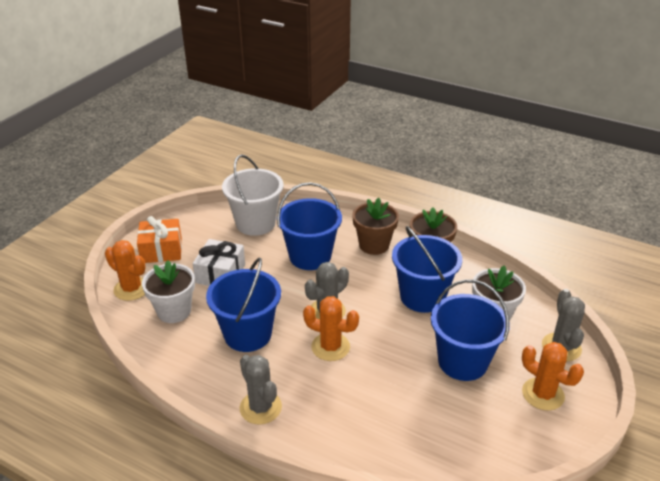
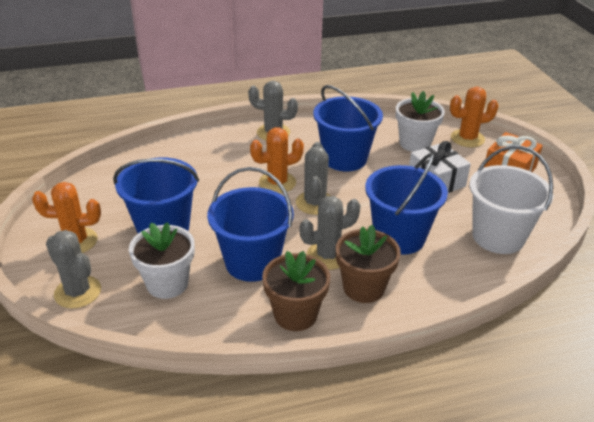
camera: 135 degrees right, 0 degrees up
(369, 272) = (328, 255): none -> grey cactus

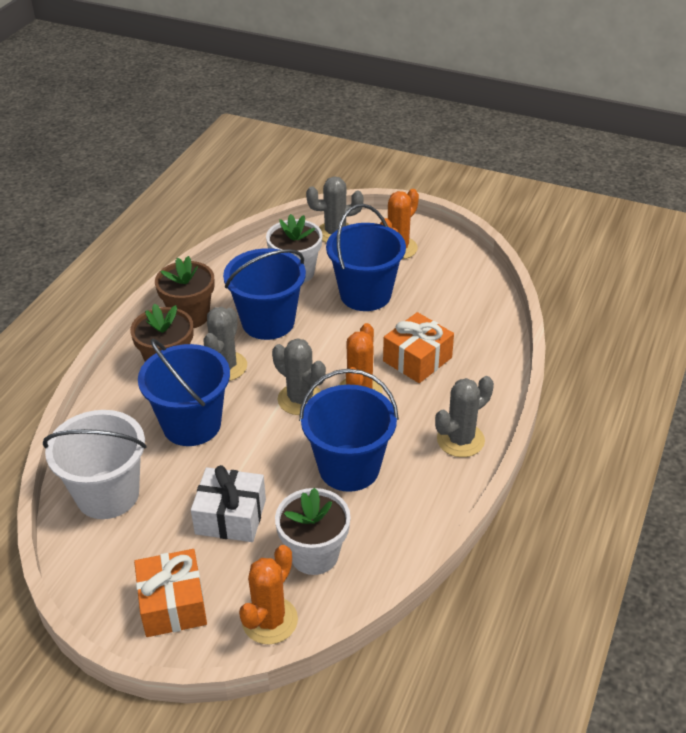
camera: 130 degrees right, 5 degrees up
(217, 174) = (417, 359): none -> orange gift

